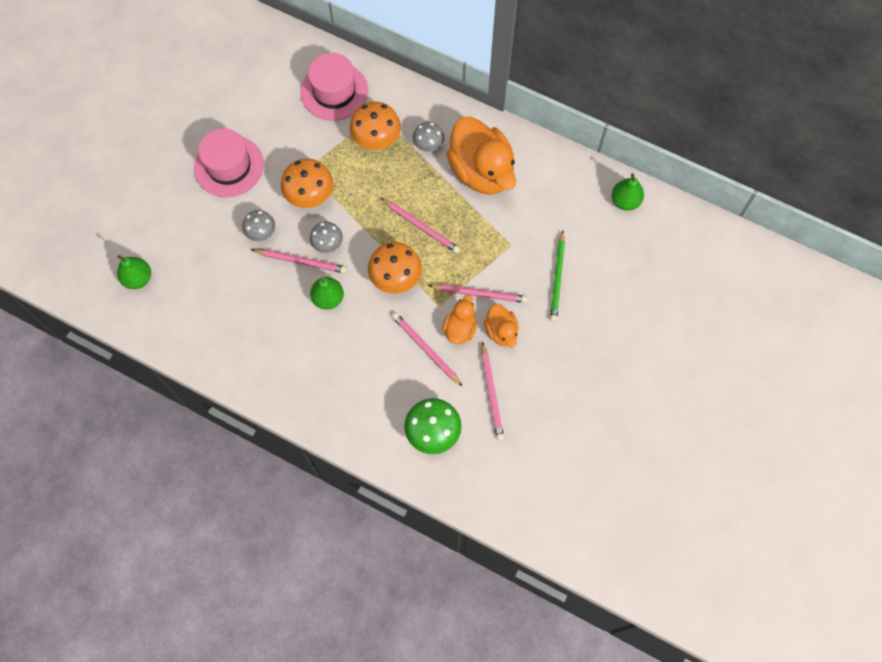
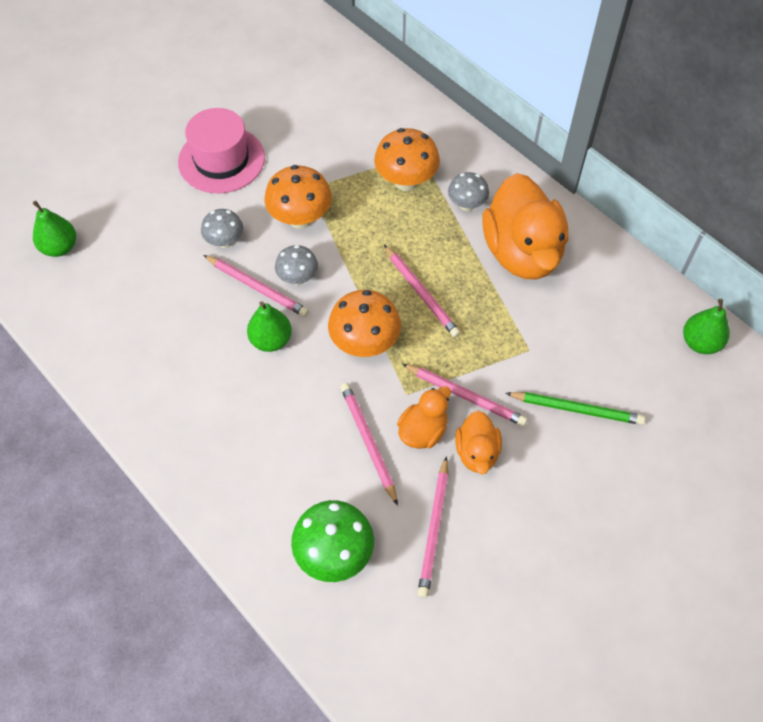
camera: 20 degrees right, 10 degrees down
(334, 91) = (377, 117): pink hat -> none
(557, 278) = (576, 409): green pencil -> green pencil turned 105 degrees counterclockwise

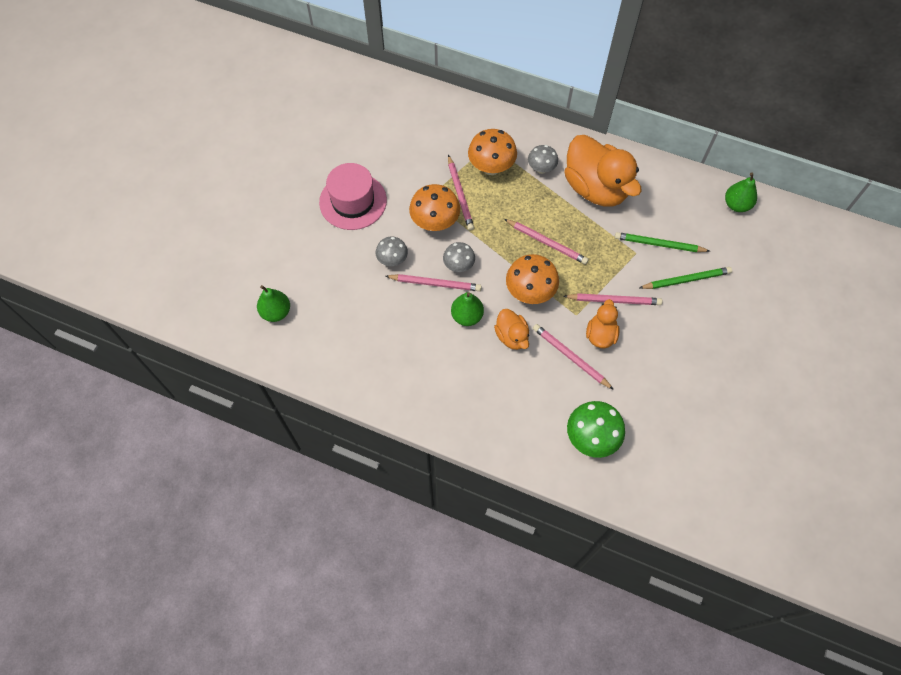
camera: 25 degrees left, 5 degrees up
(434, 529) = (643, 394): pink pencil -> pink pencil (460, 194)
(477, 452) = (641, 334): orange duck -> orange duck (512, 336)
(565, 351) = (659, 244): none -> green pencil

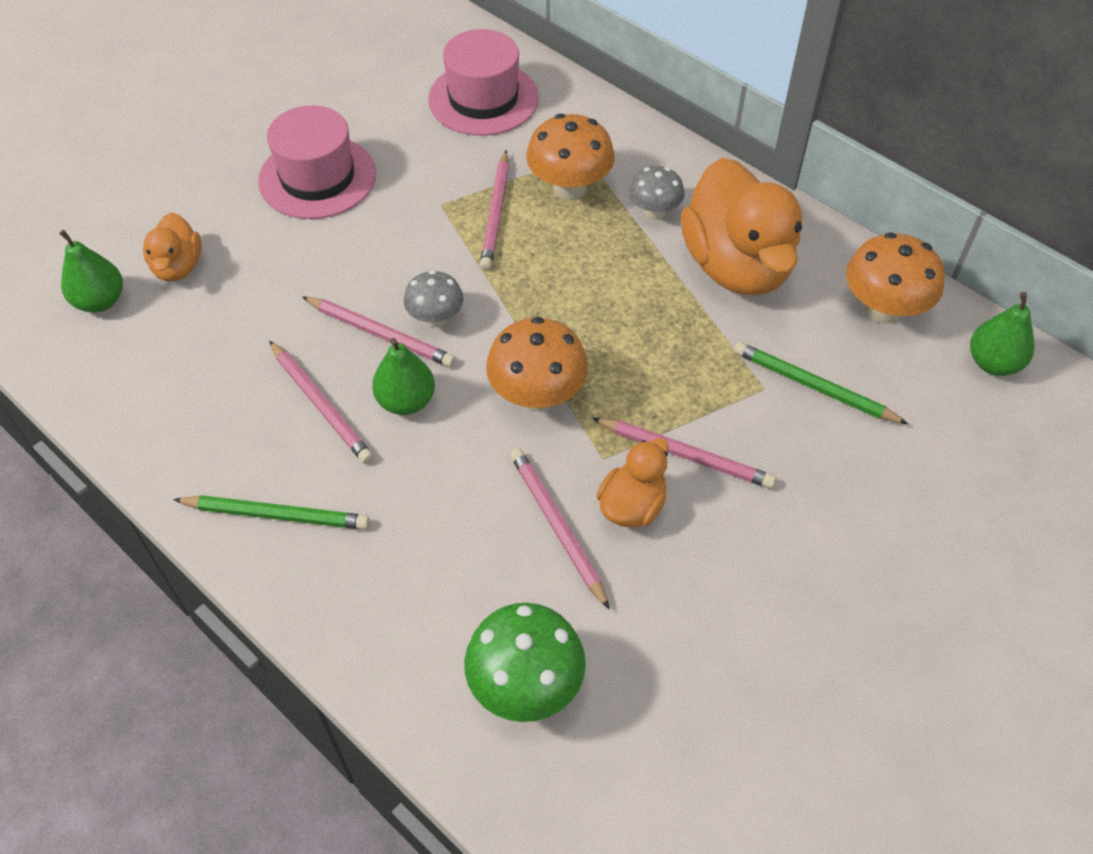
camera: 20 degrees right, 10 degrees down
(392, 260) = (330, 278): grey mushroom -> none
(418, 124) = (483, 98): none -> pink hat
(435, 222) = (432, 243): orange mushroom -> orange mushroom (883, 310)
(512, 336) = (467, 458): orange duck -> orange duck (178, 267)
(546, 243) = (607, 326): pink pencil -> pink pencil (321, 405)
(686, 280) = (840, 461): green pencil -> green pencil (276, 515)

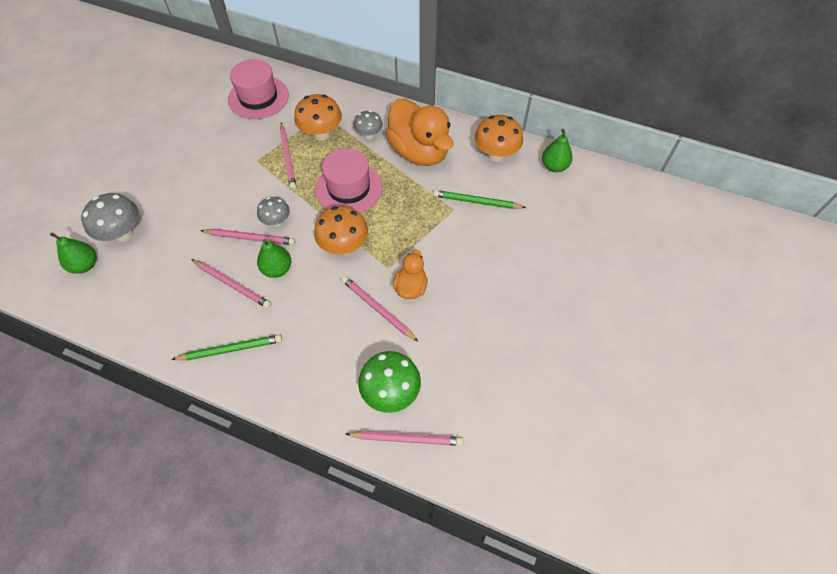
camera: 20 degrees left, 5 degrees up
(178, 267) = (123, 233): orange duck -> grey mushroom
(317, 177) = (183, 163): pink hat -> pink hat (348, 188)
(685, 455) = (427, 254): pink pencil -> pink pencil (406, 439)

